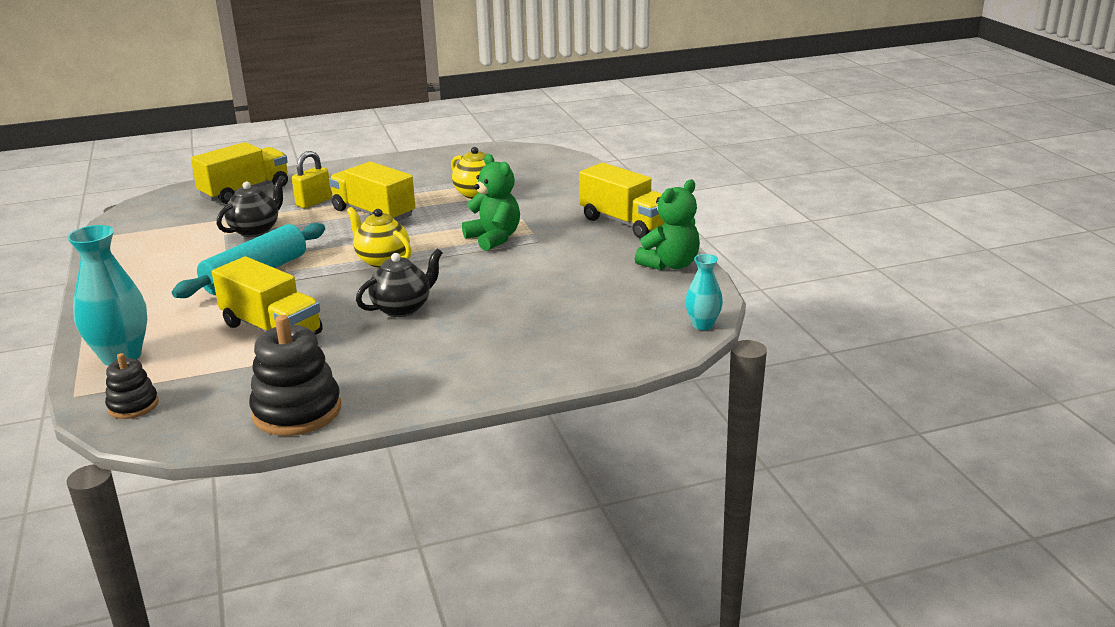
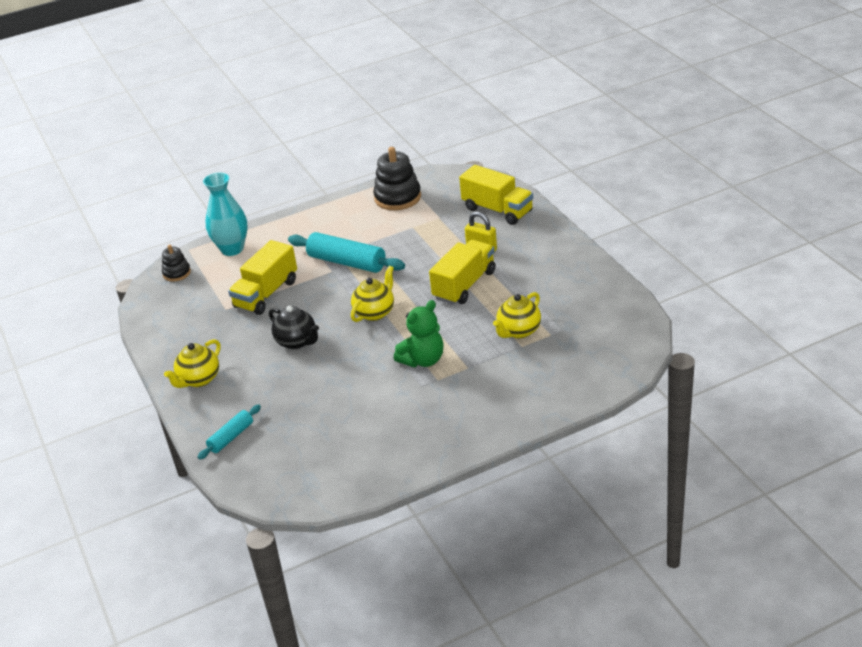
camera: 85 degrees right, 10 degrees up
(256, 230) = (422, 239): black teapot -> none
(297, 411) = (165, 334): black stacking toy -> black stacking toy (397, 197)
(435, 379) = (198, 380): none -> yellow teapot
(574, 353) = (231, 437): none -> turquoise rolling pin
(625, 223) = (469, 431): yellow truck -> none
(670, 265) = (382, 470): green teddy bear -> none
(702, 325) = (273, 500): turquoise vase -> none

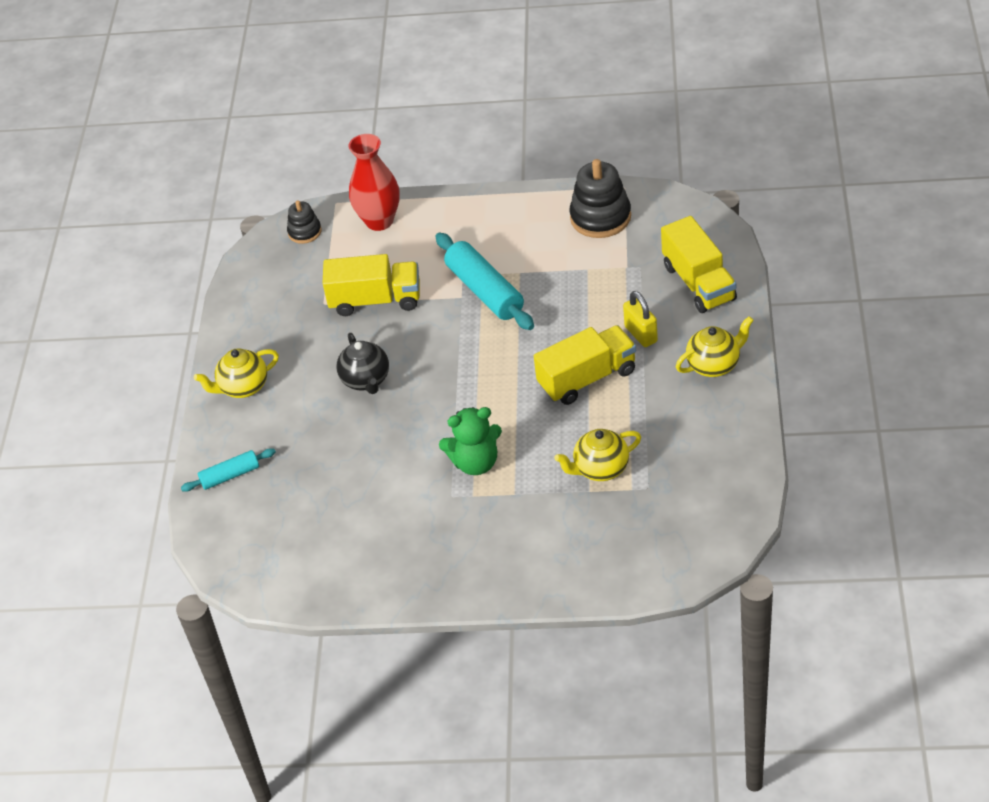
camera: 30 degrees right, 10 degrees up
(232, 249) = (379, 221): turquoise vase -> red vase
(266, 294) = (375, 300): yellow truck -> yellow truck turned 150 degrees counterclockwise
(375, 312) = (469, 375): yellow teapot -> yellow teapot (714, 365)

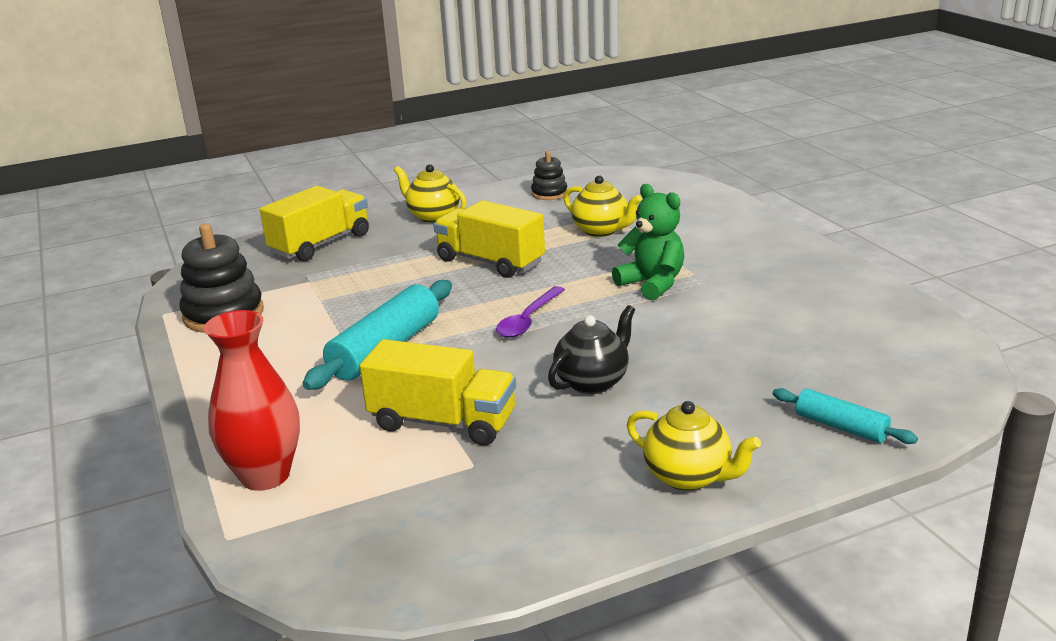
camera: 120 degrees left, 20 degrees down
(304, 232) = (313, 547): black stacking toy -> black stacking toy (549, 193)
(375, 300) = (443, 422): yellow truck -> yellow truck turned 135 degrees clockwise
(472, 373) = (528, 320): none -> purple spoon
(641, 334) = (411, 253): yellow padlock -> none

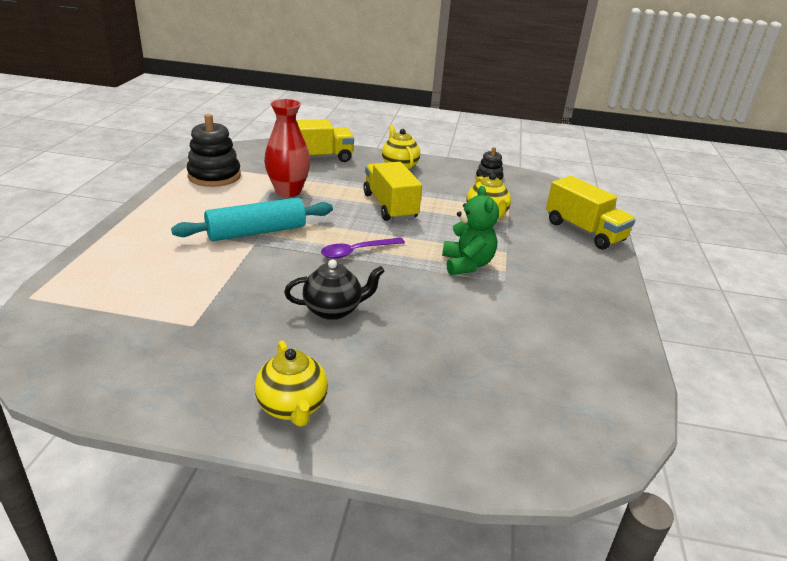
camera: 30 degrees right, 5 degrees up
(265, 475) = (96, 273): red vase -> red vase (288, 191)
(443, 422) = (218, 290): yellow truck -> yellow truck (584, 231)
(840, 427) = (445, 434): turquoise rolling pin -> none

